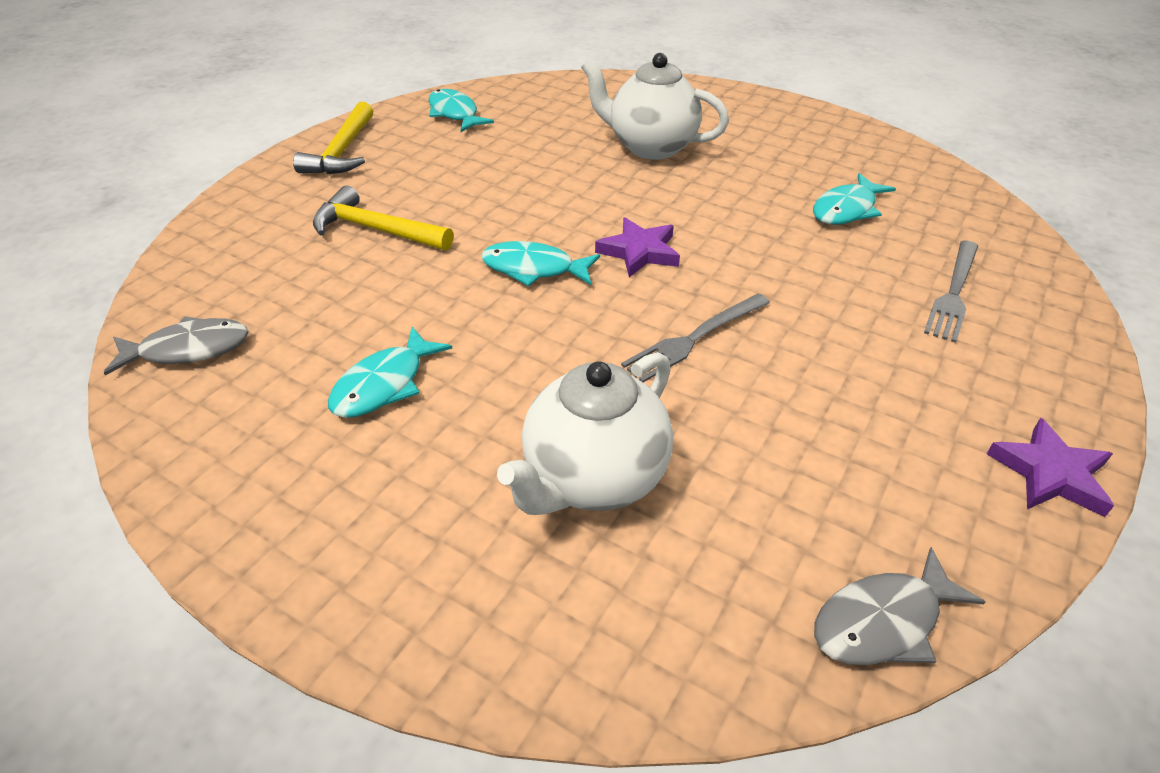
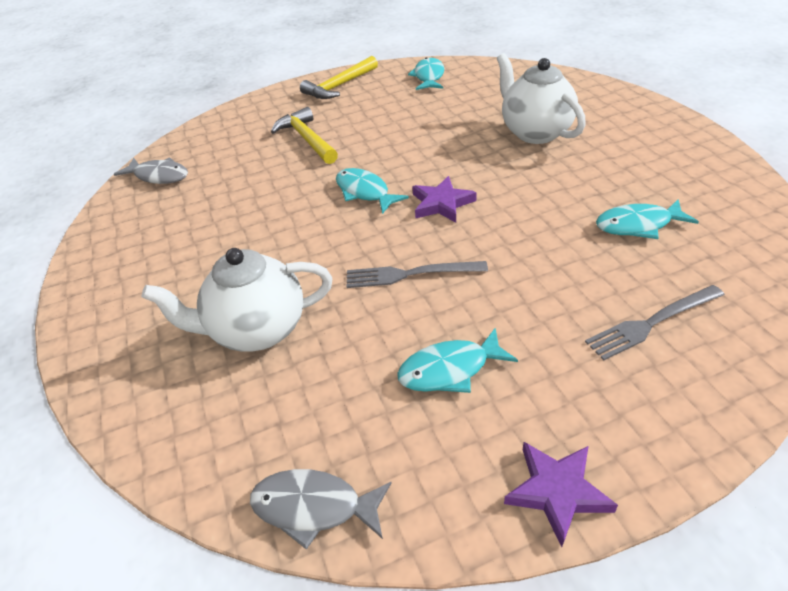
camera: 40 degrees right, 0 degrees up
(384, 384) = (218, 230): turquoise fish -> turquoise fish (449, 369)

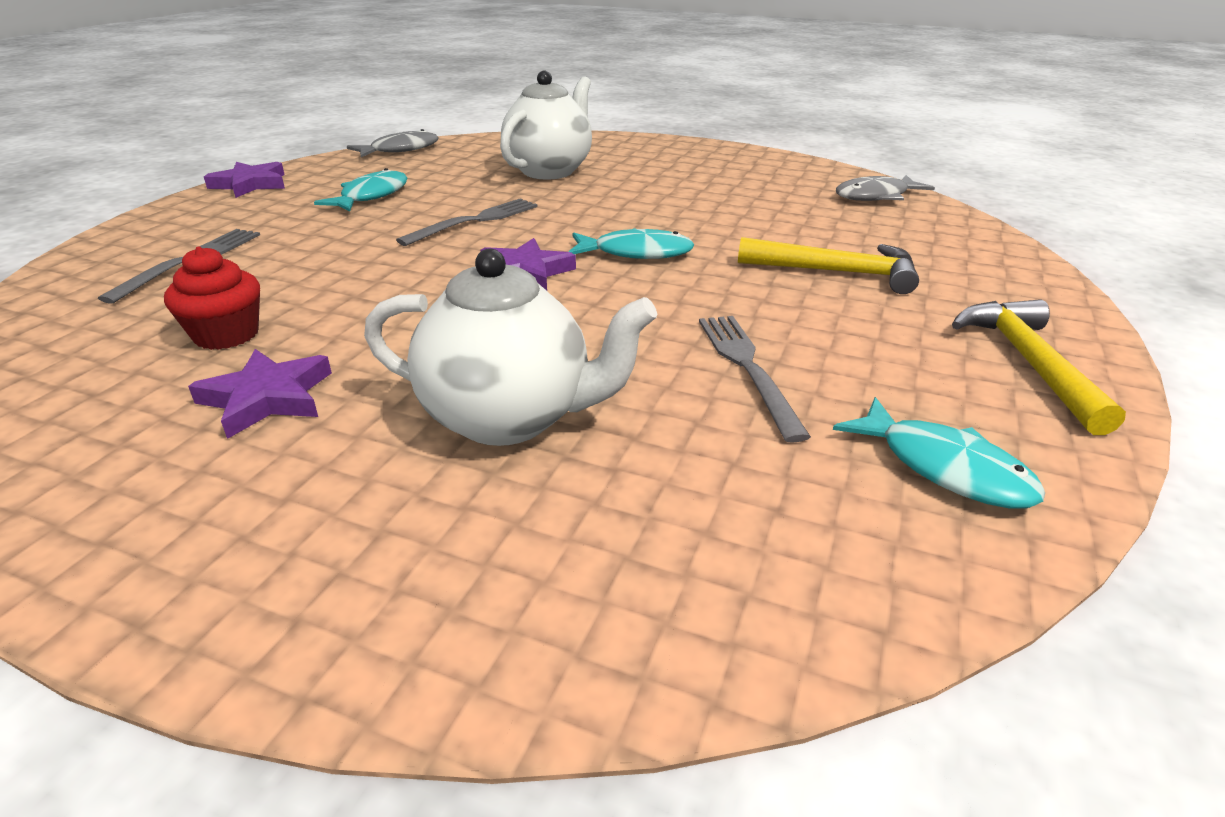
camera: 130 degrees right, 10 degrees down
(427, 117) = (747, 368): none -> grey fork
(626, 176) = (267, 398): none -> purple star
(638, 225) = (226, 335): turquoise fish -> red cupcake

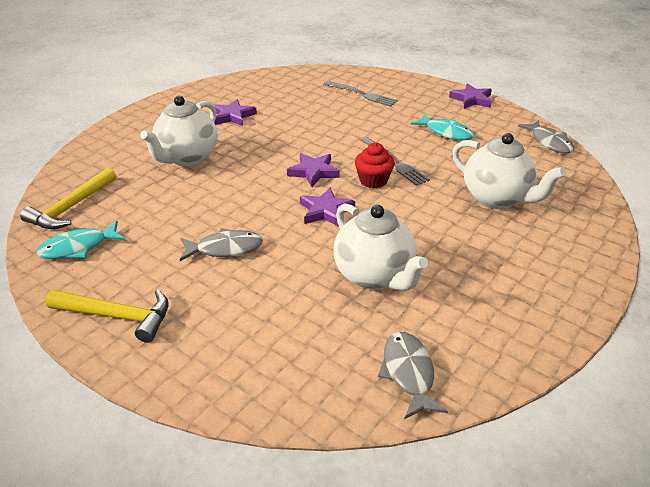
camera: 105 degrees right, 5 degrees up
(226, 335) = (285, 106): red cupcake -> red cupcake (373, 180)
(636, 253) = (325, 211): turquoise fish -> purple star
(747, 368) = (181, 218): grey fork -> none
(752, 216) = (374, 276): none -> white teapot
(790, 310) = (225, 248): none -> grey fish
(837, 272) = (262, 284): yellow hammer -> yellow hammer (71, 208)

